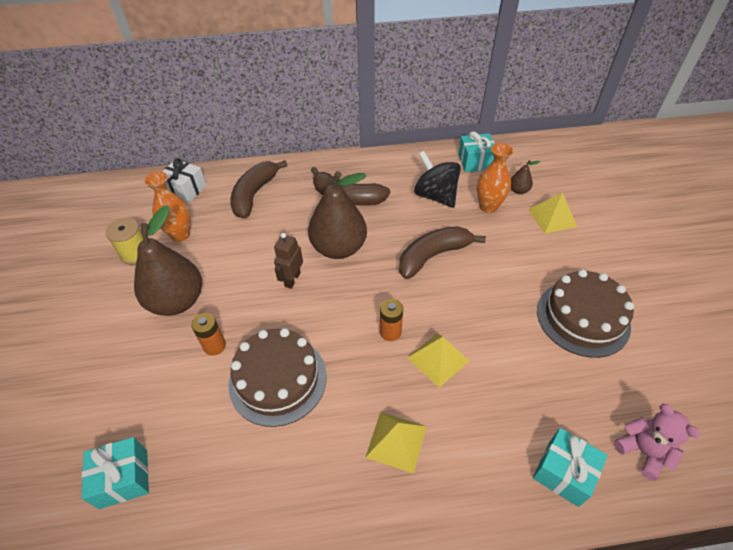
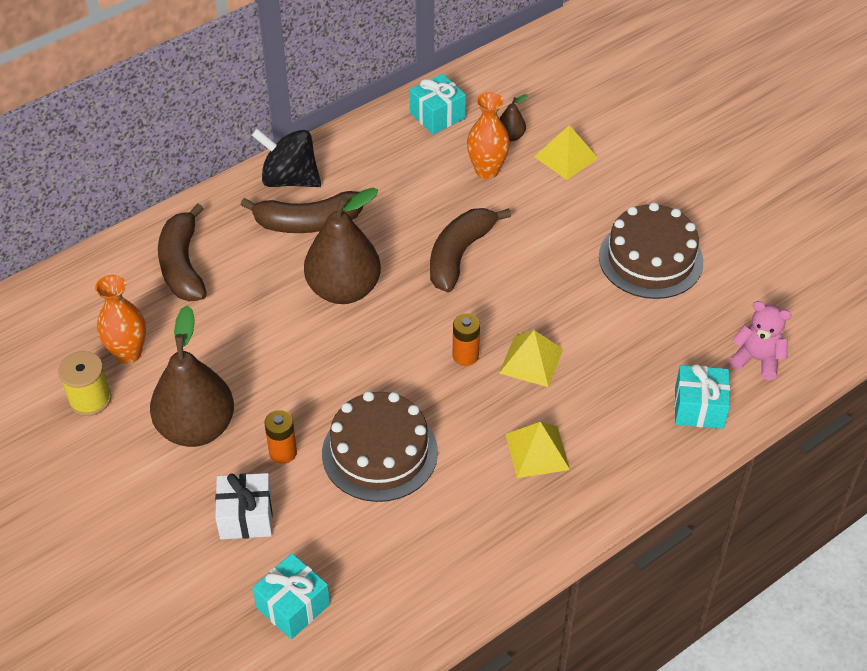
camera: 30 degrees left, 0 degrees up
(185, 190) = (81, 296): white gift -> white gift (246, 517)
(292, 279) = (315, 347): brown robot -> none
(435, 196) = (416, 180): black spinning top -> black spinning top (289, 179)

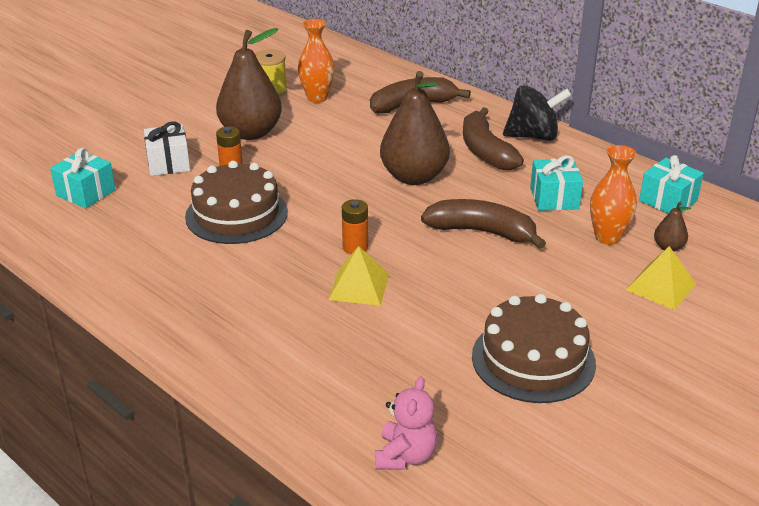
camera: 80 degrees right, 15 degrees down
(289, 179) = (533, 136): black spinning top -> black spinning top turned 75 degrees clockwise
(537, 451) = (247, 299): yellow pyramid -> none
(699, 408) = (321, 408): turquoise gift -> turquoise gift (554, 198)

